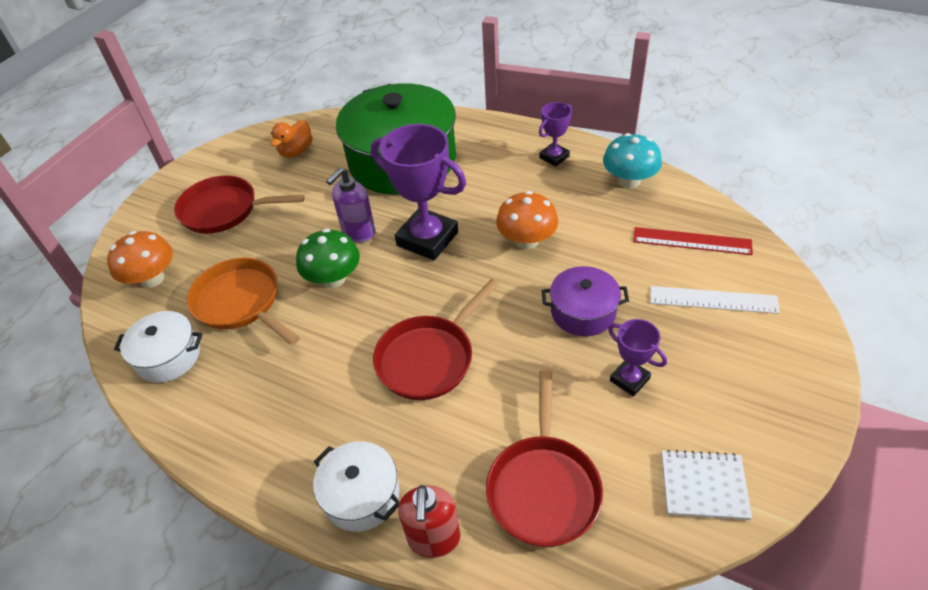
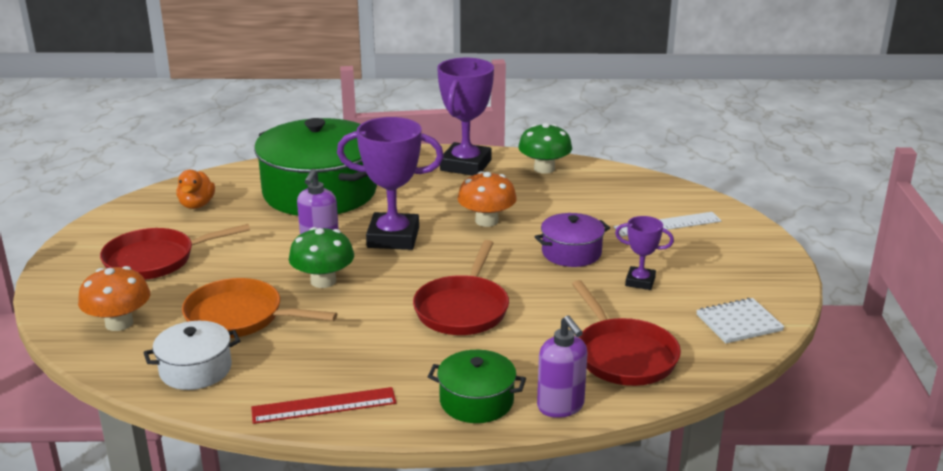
camera: 30 degrees left, 20 degrees down
(361, 495) = (476, 401): white pot -> green pot
(434, 539) = (561, 406): red soap dispenser -> purple soap dispenser
(554, 157) = (466, 165): purple trophy -> purple trophy, size x1.92
(629, 181) = (544, 169): turquoise mushroom -> green mushroom
(692, 241) = (624, 195): red ruler -> red ruler (324, 406)

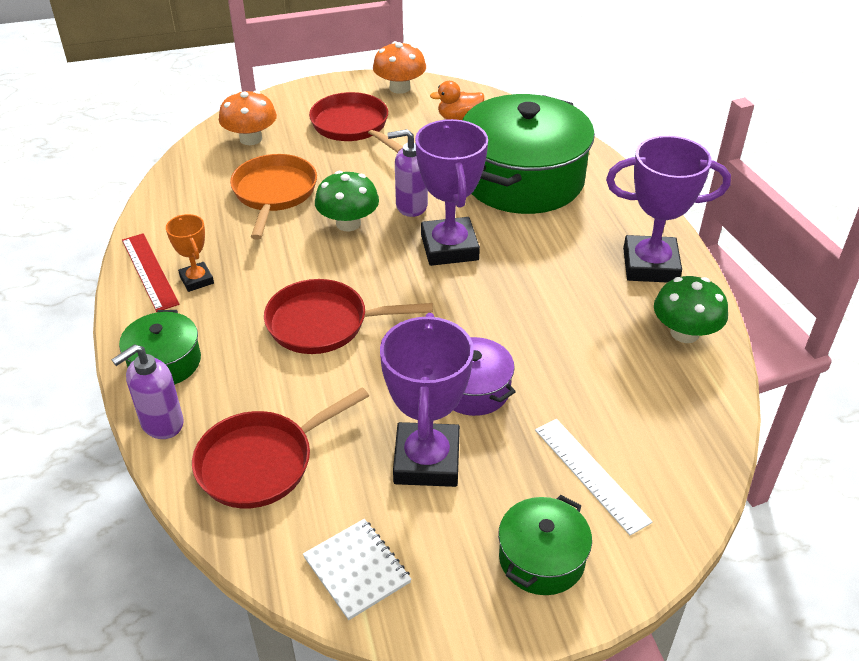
camera: 75 degrees right, 15 degrees up
(195, 369) = (192, 193): white pot -> none
(357, 375) = (197, 280): none -> orange trophy
(486, 221) = (518, 307): orange mushroom -> orange mushroom (400, 88)
(640, 281) = (427, 461): purple trophy -> purple trophy, size x1.92
(736, 253) = (541, 558): none -> green pot

